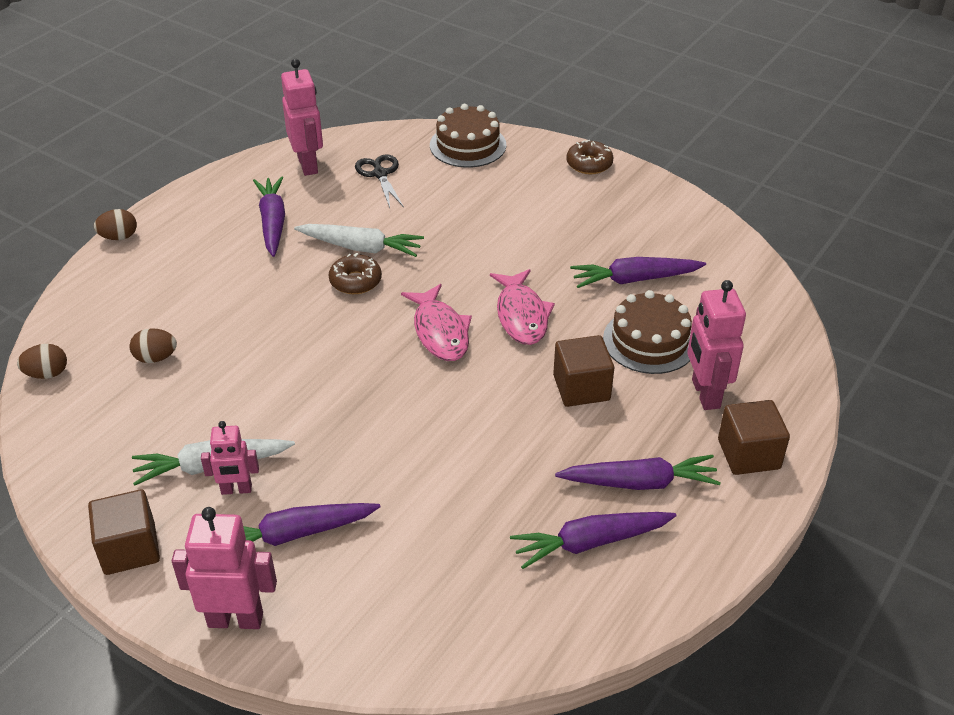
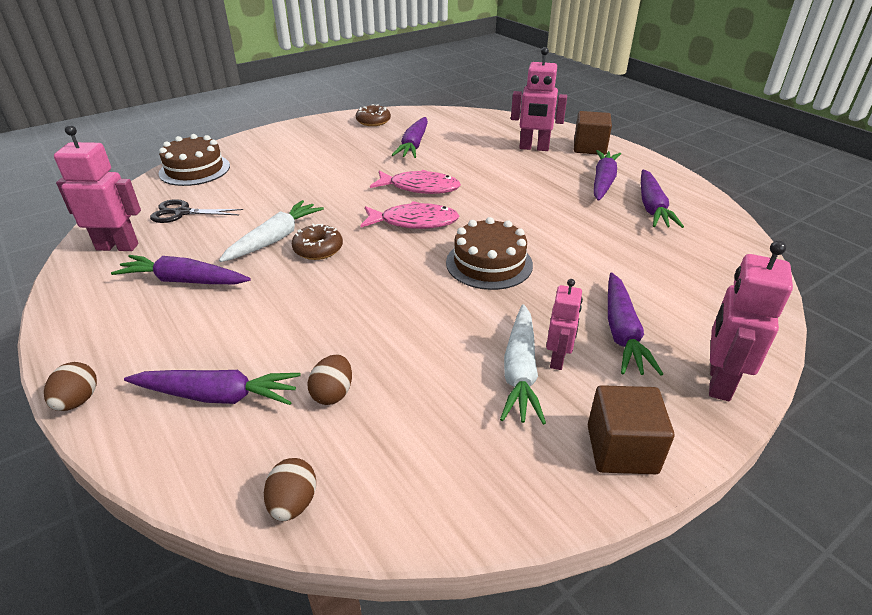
camera: 70 degrees left, 5 degrees down
(139, 299) = (218, 396): none -> purple carrot
(581, 388) = (508, 182): brown cube -> none
(589, 164) = (277, 134): brown donut -> brown donut (373, 121)
(649, 341) = (476, 153): brown cake -> brown cake (489, 263)

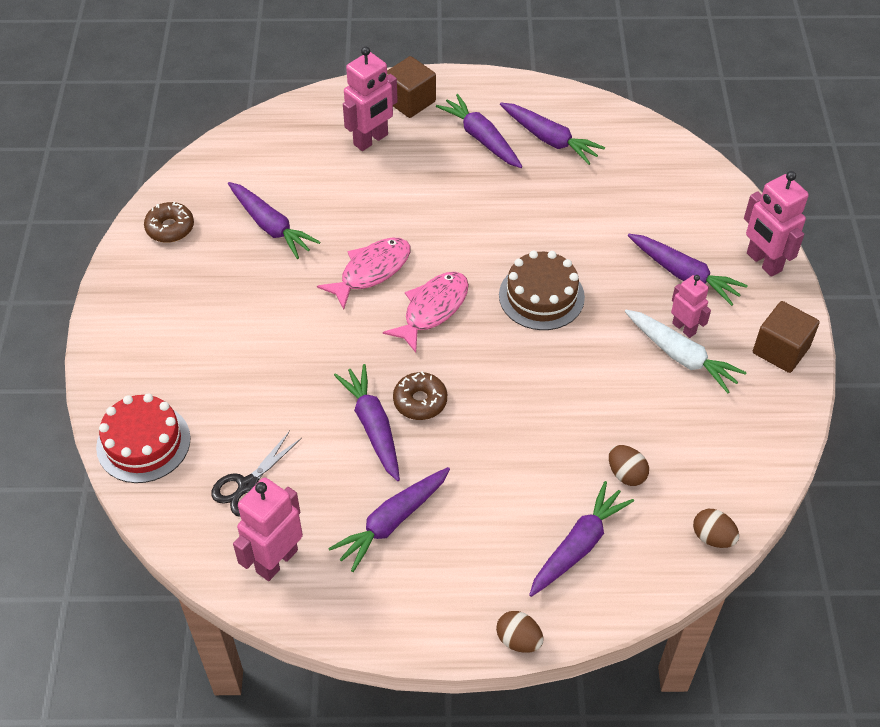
camera: 55 degrees left, 15 degrees up
(194, 170) = (143, 443): brown cake -> red cake
(275, 239) = (373, 426): white carrot -> purple carrot

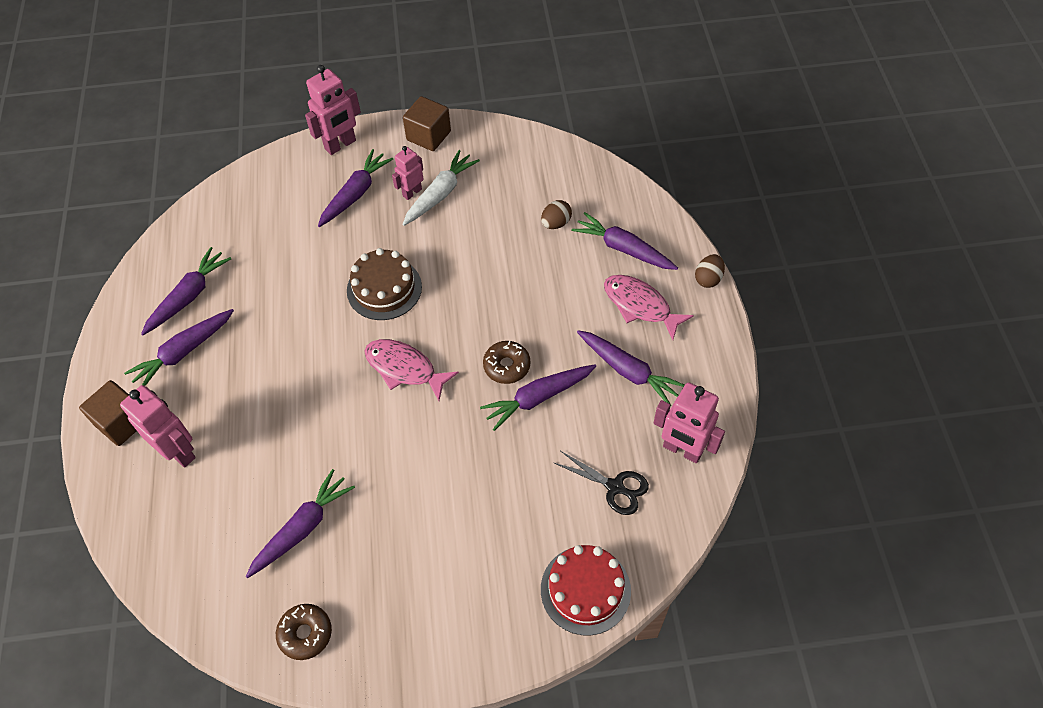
camera: 95 degrees left, 5 degrees up
(371, 271) = (361, 425): pink fish -> pink fish (640, 305)
(712, 537) = (600, 173): brown egg -> none

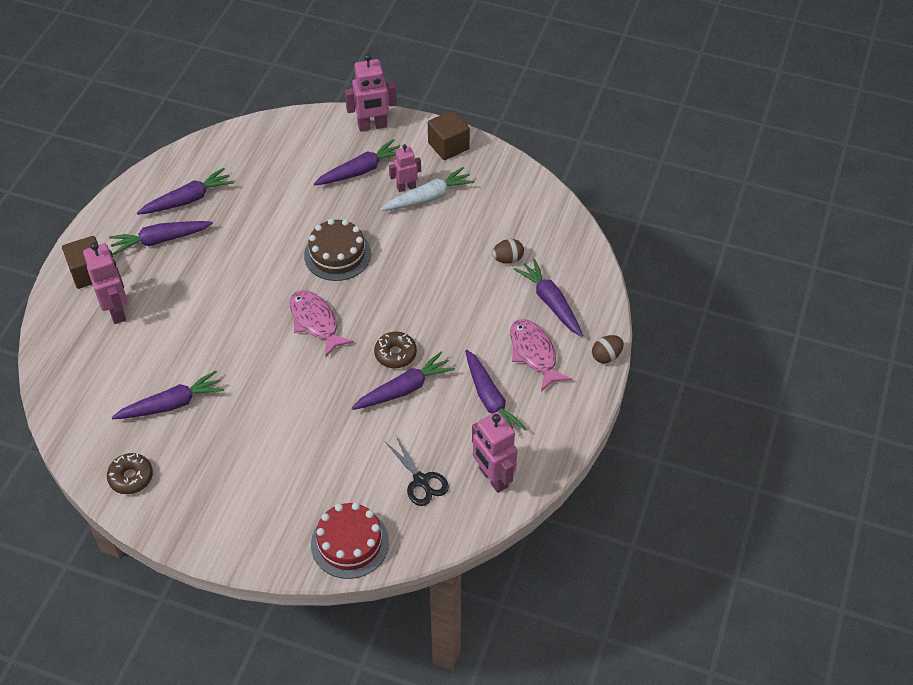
camera: 25 degrees right, 5 degrees down
(538, 398) = (404, 389): purple carrot -> purple carrot turned 150 degrees clockwise

